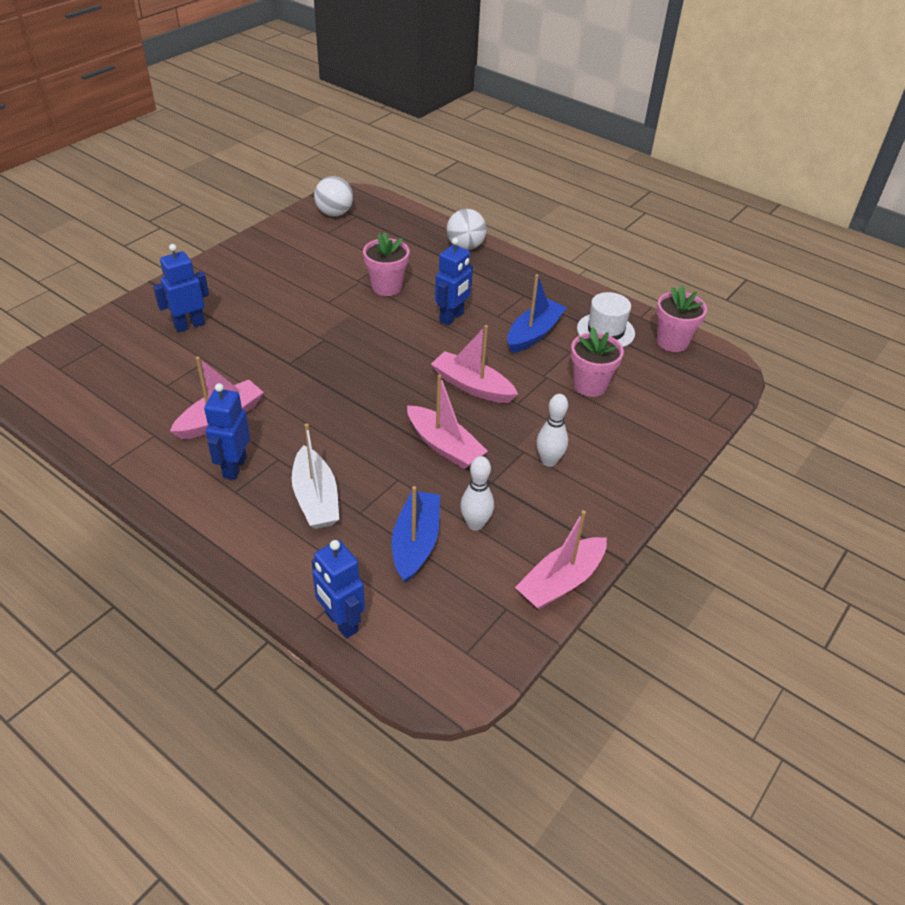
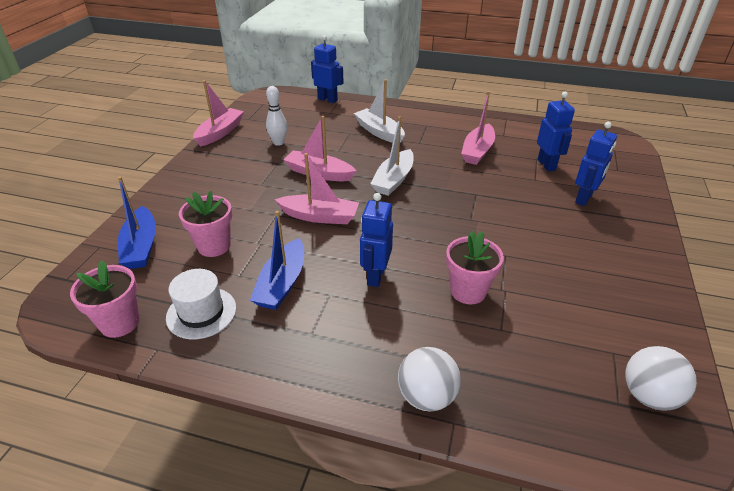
camera: 160 degrees right, 5 degrees down
(234, 467) = (439, 133): blue robot -> blue robot (546, 165)
(361, 408) = (393, 180): none -> white boat
(415, 543) = (309, 129): blue boat -> blue boat (141, 246)
(549, 461) = (240, 183): white bowling pin -> none

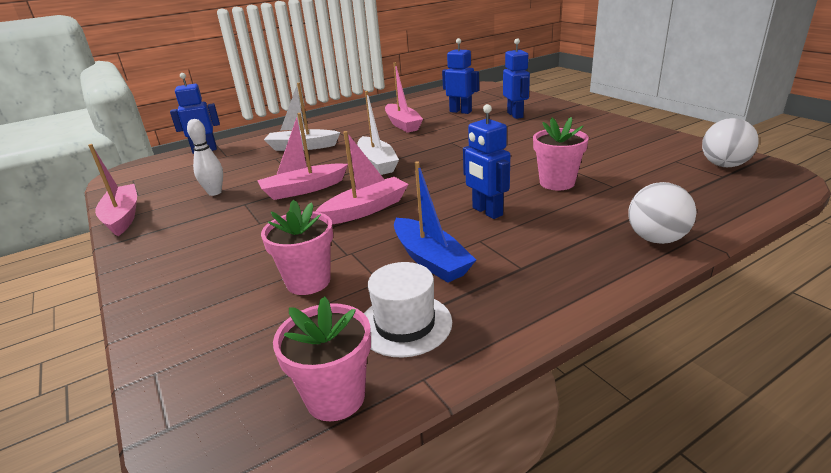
camera: 45 degrees left, 10 degrees down
(141, 246) = (219, 335): blue boat -> none

